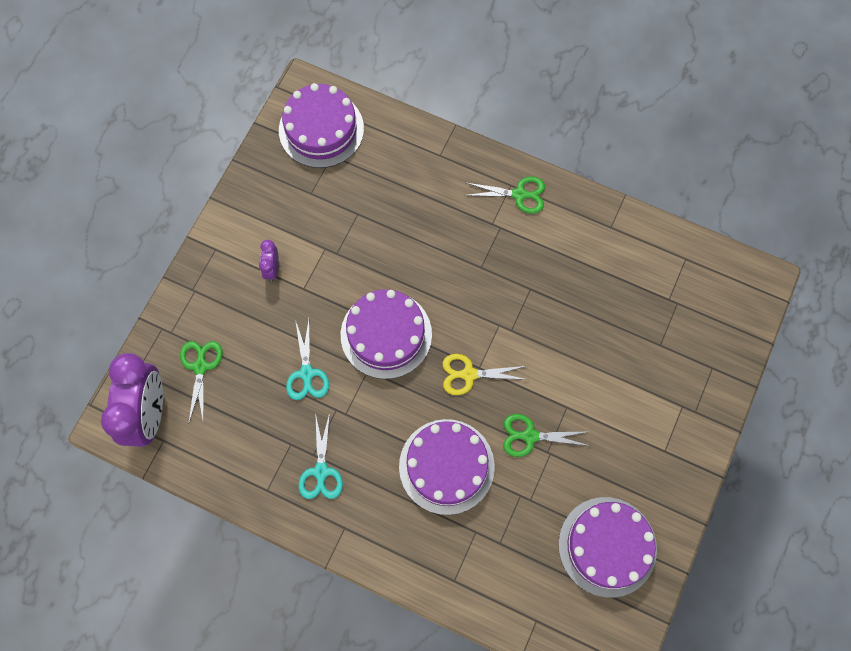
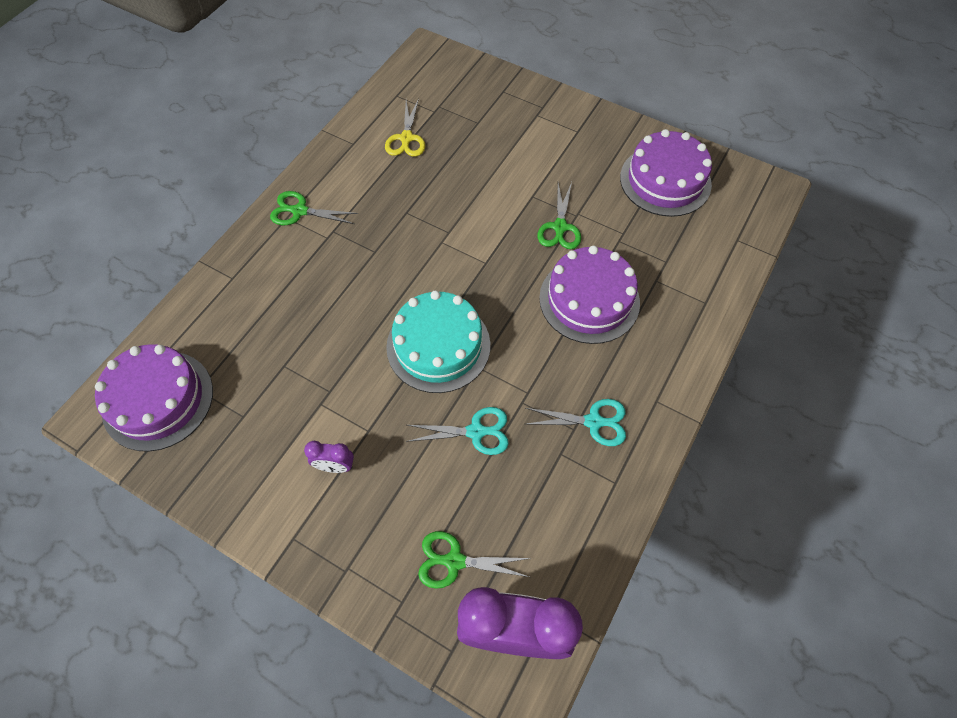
camera: 85 degrees left, 10 degrees down
(386, 334) = (438, 345): purple cake -> turquoise cake
(468, 374) = (492, 272): yellow scissors -> yellow scissors (406, 139)
(519, 194) = (299, 211): green scissors -> green scissors turned 90 degrees counterclockwise

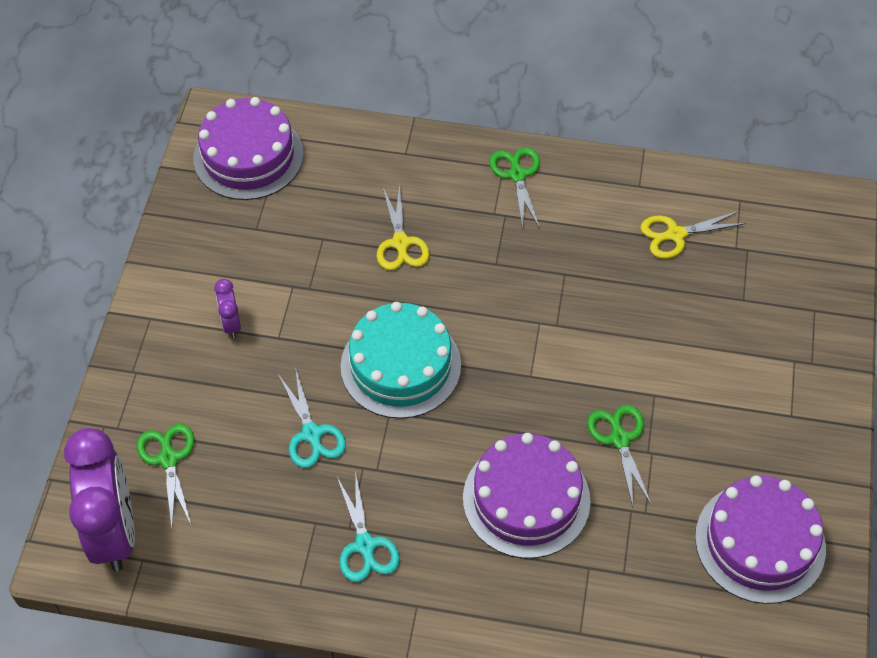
camera: 70 degrees right, 5 degrees down
(321, 309) = (401, 243): none -> yellow scissors
(560, 227) = (619, 439): green scissors -> green scissors turned 90 degrees clockwise

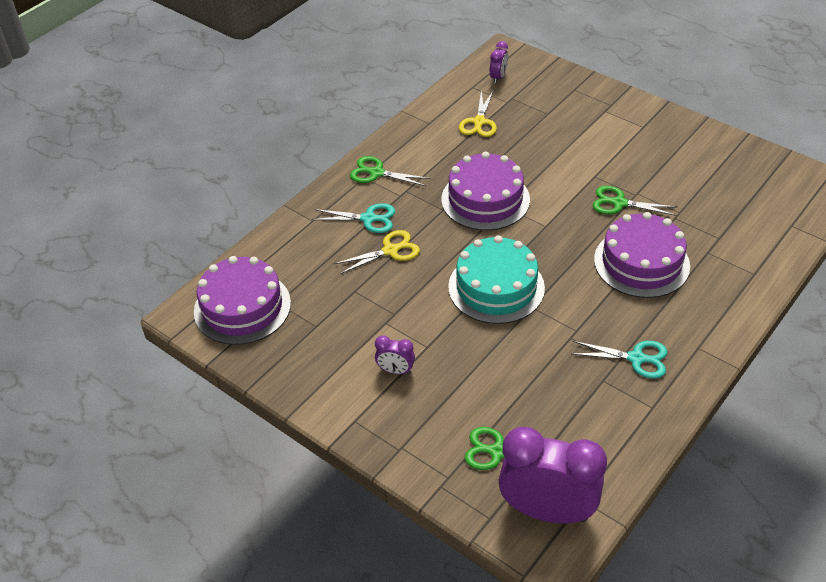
camera: 60 degrees left, 10 degrees down
(312, 434) = (526, 356): turquoise scissors -> turquoise scissors (369, 219)
(401, 243) = (390, 250): yellow scissors -> yellow scissors turned 45 degrees counterclockwise
(760, 542) = (725, 172): purple cake -> purple cake (485, 199)
(779, 219) = (498, 77): none -> purple clock

